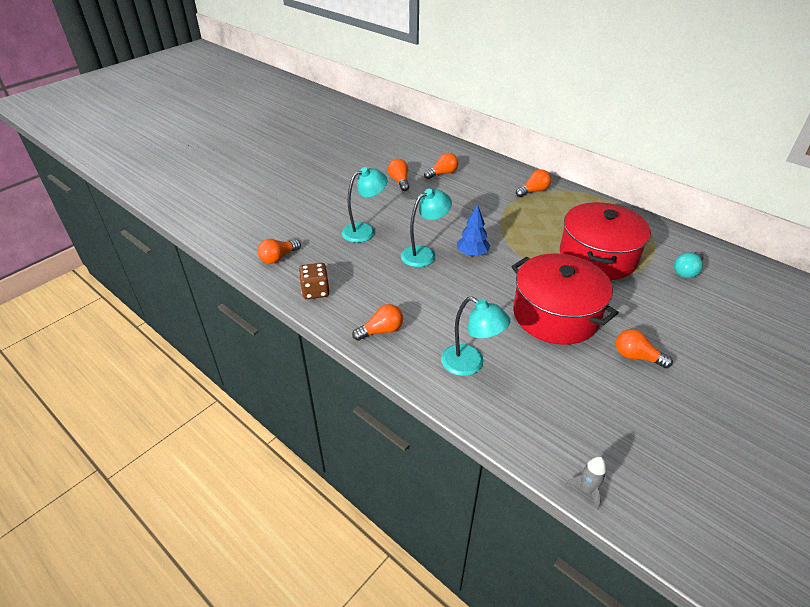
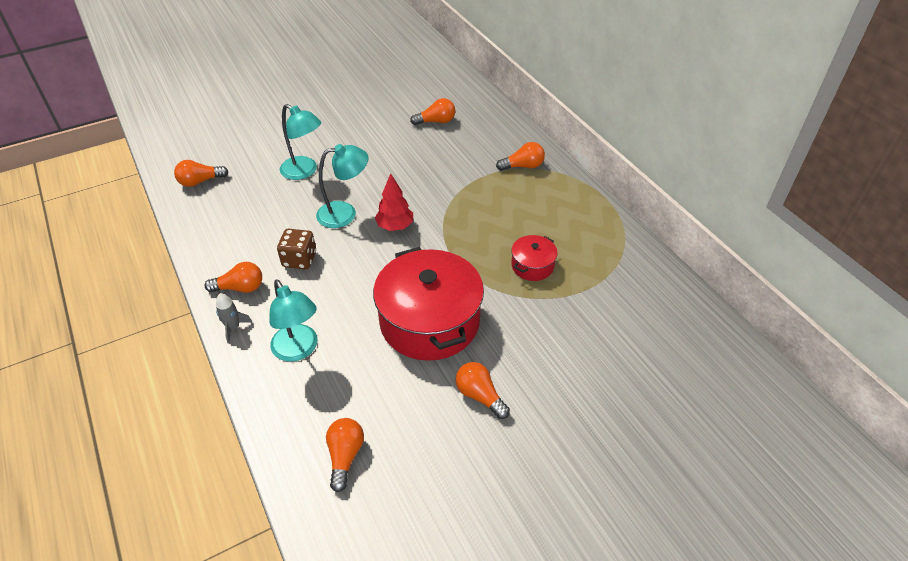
camera: 20 degrees right, 5 degrees up
(315, 291) = (209, 227): brown dice -> brown dice (299, 259)
(365, 230) = (304, 171): turquoise lamp -> turquoise lamp turned 45 degrees clockwise
(399, 181) = (382, 121): orange light bulb -> orange light bulb (345, 456)
(472, 254) = (395, 226): blue tree -> red tree
(586, 490) = (310, 519): grey rocket -> grey rocket (233, 328)
(597, 256) = (532, 266): red pot -> red pot, size x0.46
(687, 271) = (625, 312): turquoise light bulb -> none

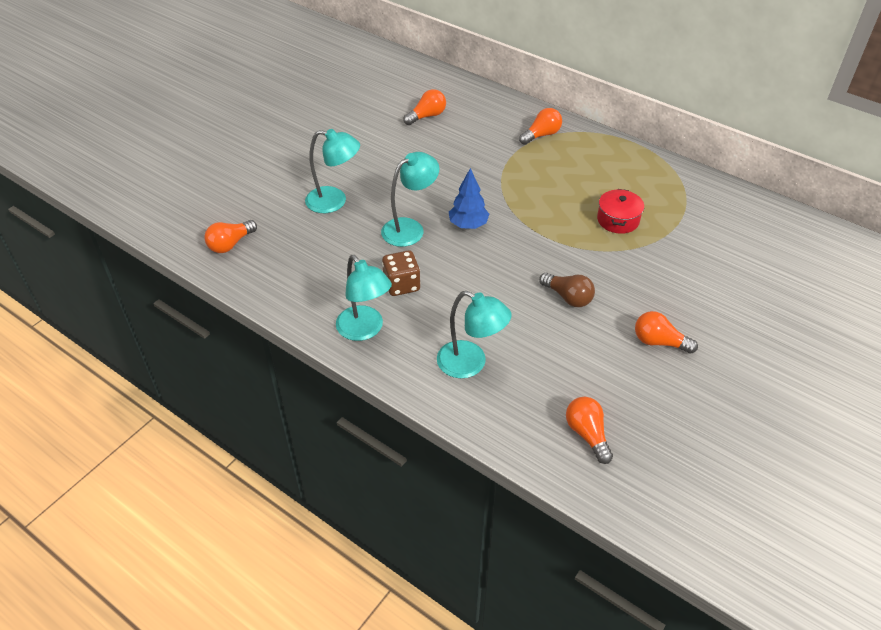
camera: 25 degrees left, 0 degrees up
(233, 328) = (391, 368): grey rocket -> none
(240, 288) = (365, 330): orange light bulb -> turquoise lamp
(395, 226) = (468, 225): red tree -> blue tree
(429, 321) = (568, 297): red pot -> brown light bulb

